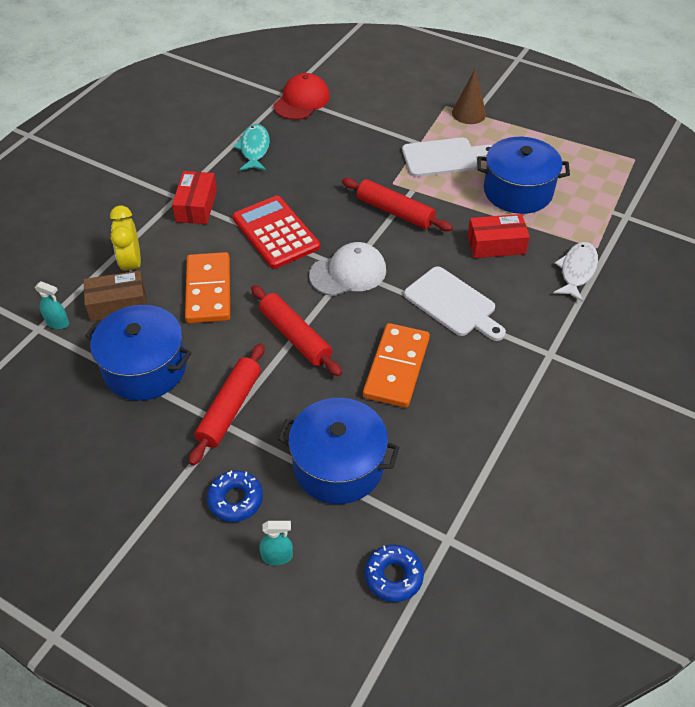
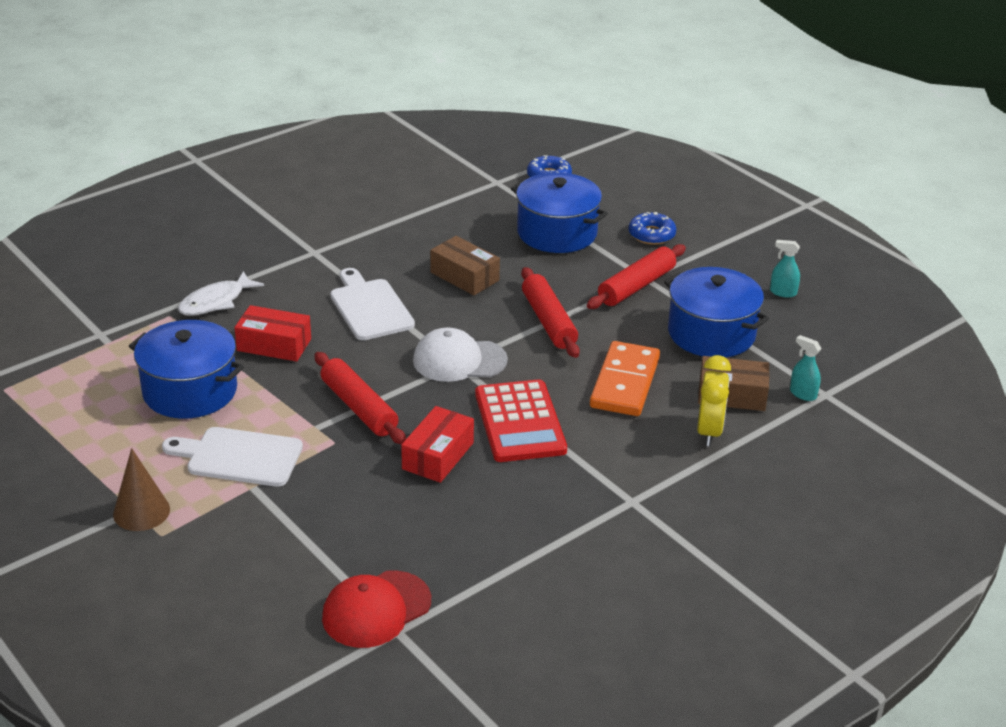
camera: 160 degrees left, 15 degrees down
(196, 206) = (608, 481): red box -> red box (438, 456)
(254, 149) = (494, 543): turquoise fish -> none
(277, 556) = (630, 202): turquoise spray bottle -> turquoise spray bottle (783, 292)
(396, 367) = (464, 276): orange domino -> brown box

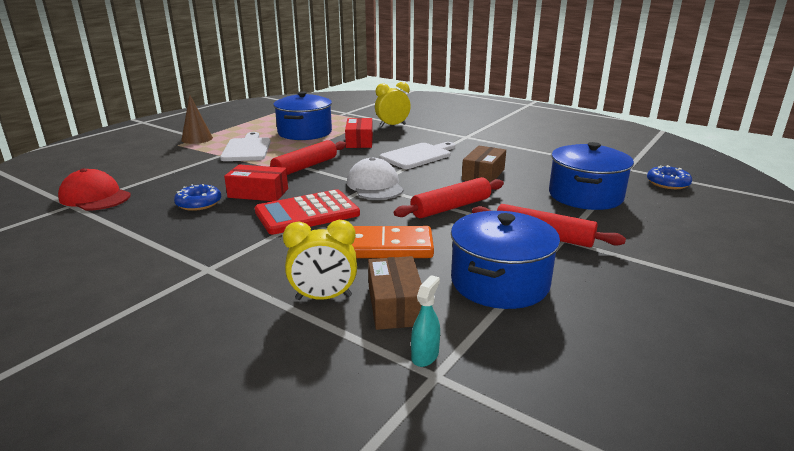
camera: 75 degrees right, 10 degrees down
(216, 302) = (392, 126): white fish -> yellow clock
(651, 234) = (641, 233): blue donut -> blue donut (199, 203)
(783, 292) = (631, 322): turquoise spray bottle -> none

